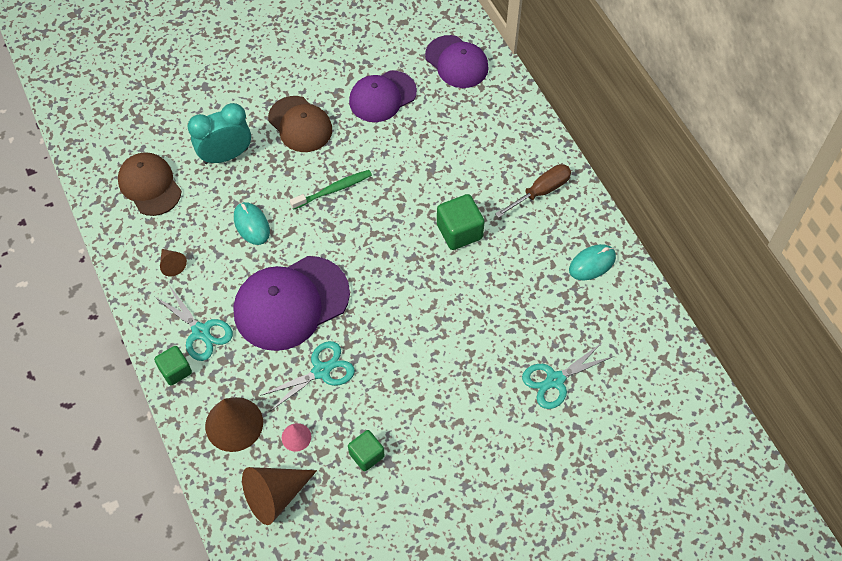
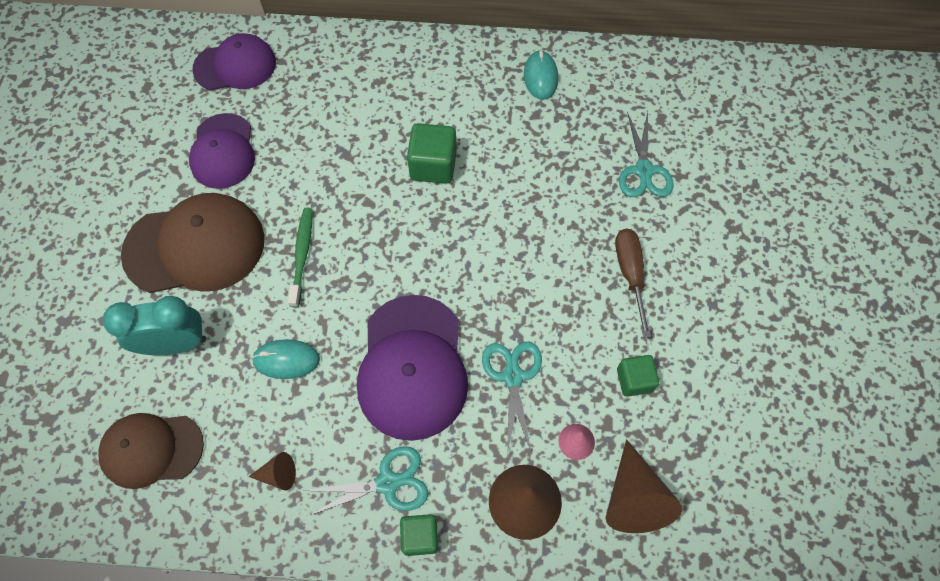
camera: 60 degrees left, 5 degrees up
(226, 155) = (176, 343): turquoise clock -> turquoise clock turned 75 degrees clockwise
(300, 124) = (195, 246): brown cap -> brown cap, size x1.53
(540, 191) = (436, 76): brown screwdriver -> brown screwdriver (630, 274)

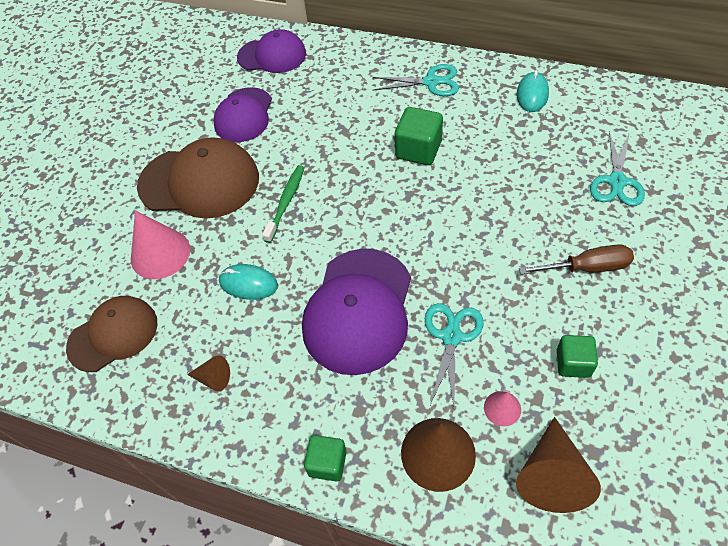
camera: 20 degrees right, 10 degrees down
(151, 449) = (113, 334): brown cap -> brown cap turned 135 degrees clockwise
(176, 343) = (160, 254): turquoise clock -> pink cone
(387, 483) = (309, 407): turquoise scissors -> turquoise scissors (431, 82)
(630, 274) = (586, 267): brown screwdriver -> brown screwdriver turned 75 degrees clockwise

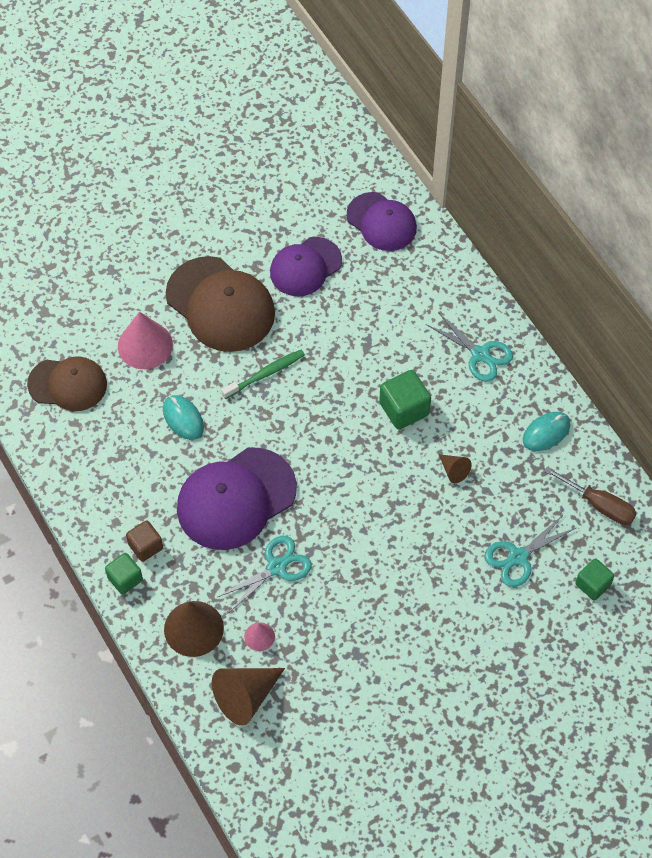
camera: 35 degrees right, 5 degrees up
(213, 378) = (105, 468): brown cone -> brown cone (454, 470)
(318, 416) = (145, 546): none -> brown cube
(573, 363) = (333, 648): green cube -> green cube (593, 584)
(586, 267) = (418, 598): brown screwdriver -> brown screwdriver (599, 505)

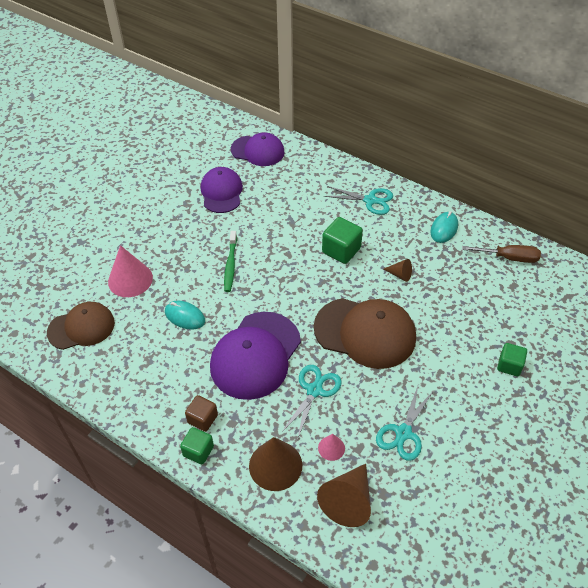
camera: 25 degrees left, 10 degrees down
(220, 304) = (173, 234): brown cap -> brown cap (365, 333)
(265, 374) = (230, 265): green toothbrush -> green toothbrush turned 150 degrees clockwise
(305, 267) = (221, 192): purple cap -> purple cap turned 150 degrees clockwise
(518, 557) = (481, 311): turquoise scissors -> turquoise scissors (403, 433)
(593, 584) = (542, 308): green cube -> green cube (509, 365)

